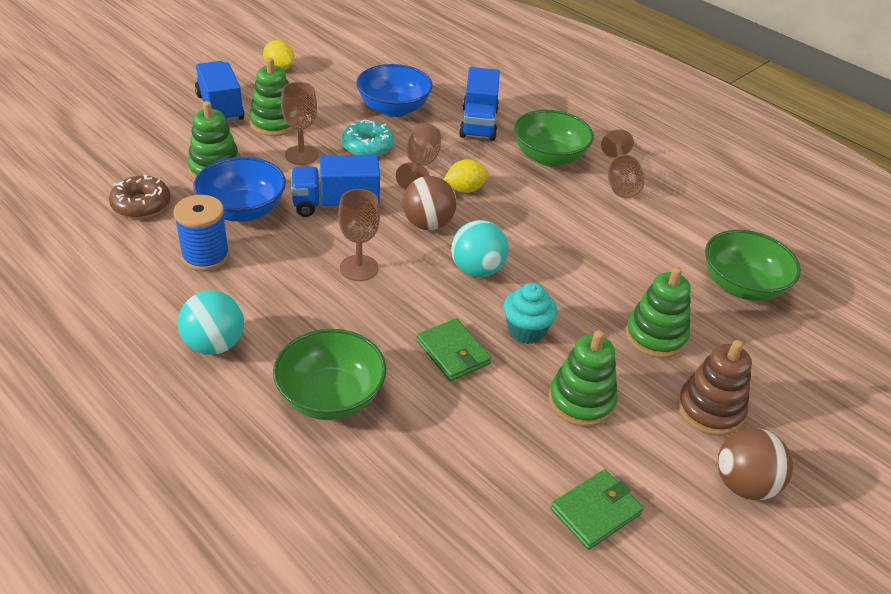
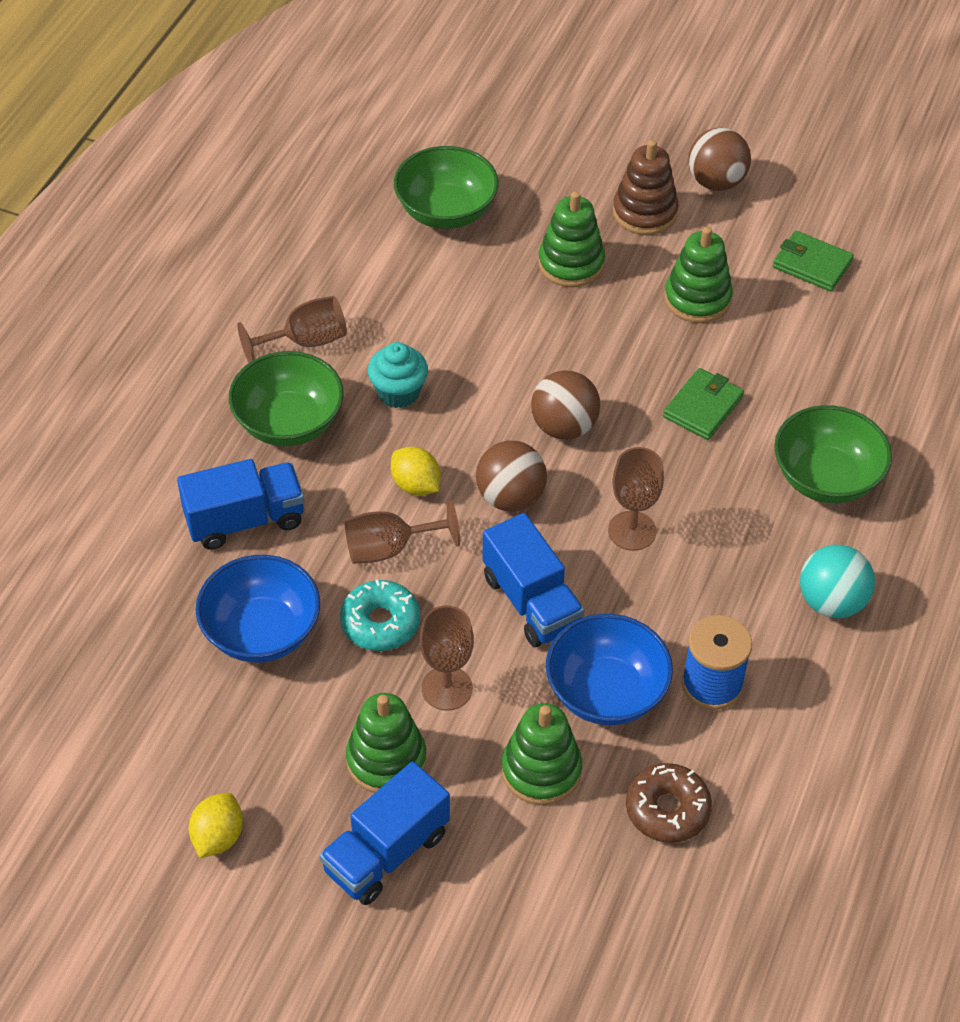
camera: 110 degrees left, 10 degrees up
(477, 270) = (564, 427): turquoise ball -> brown ball
(526, 331) = (632, 360): turquoise cupcake -> turquoise cupcake (398, 392)

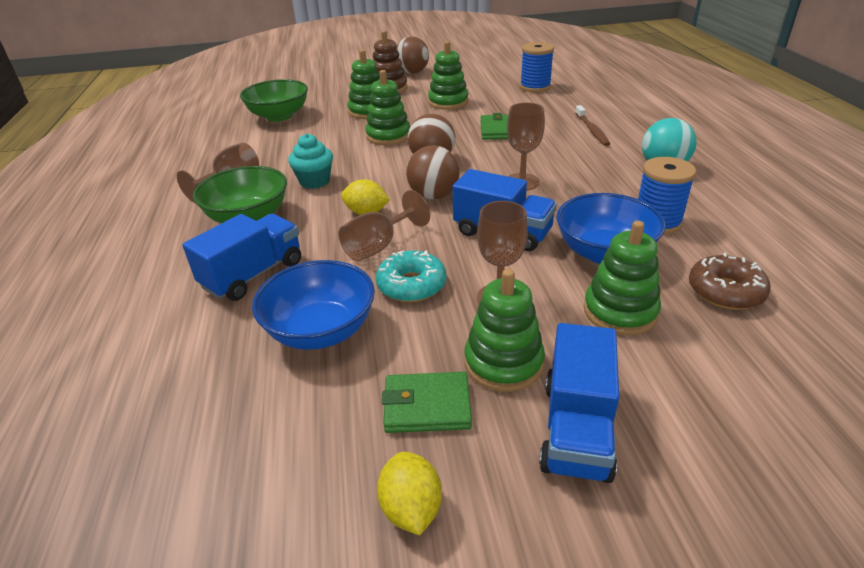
camera: 30 degrees left, 15 degrees down
(552, 341) = (388, 136): none -> green stacking toy
(812, 264) = (488, 79): green wallet -> green wallet (427, 406)
(826, 478) = (592, 130): green bowl -> brown toothbrush
(860, 326) = (535, 87): none -> blue spool

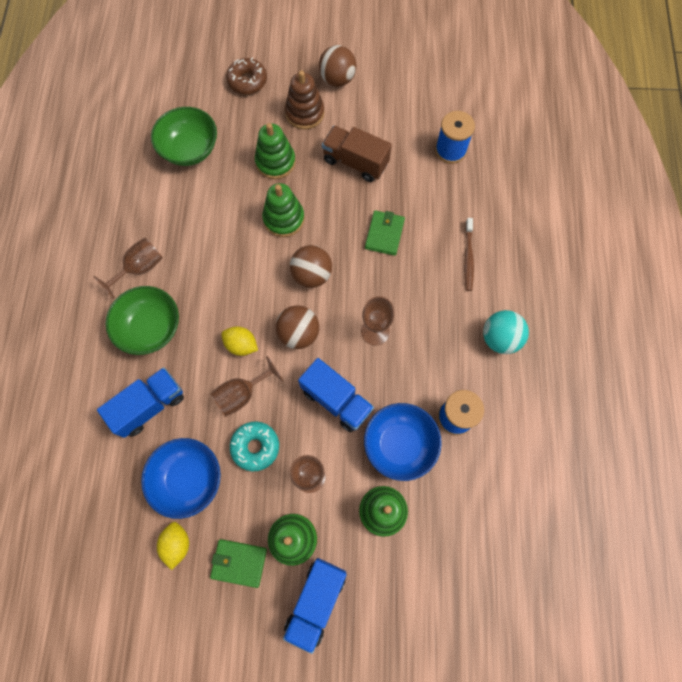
camera: 10 degrees right, 35 degrees up
(314, 181) = (208, 284): turquoise cupcake -> none
(411, 508) = (214, 630): yellow lemon -> yellow lemon (177, 544)
(448, 102) = (355, 162): green stacking toy -> brown truck
(725, 291) = (461, 509): brown donut -> brown donut (247, 81)

